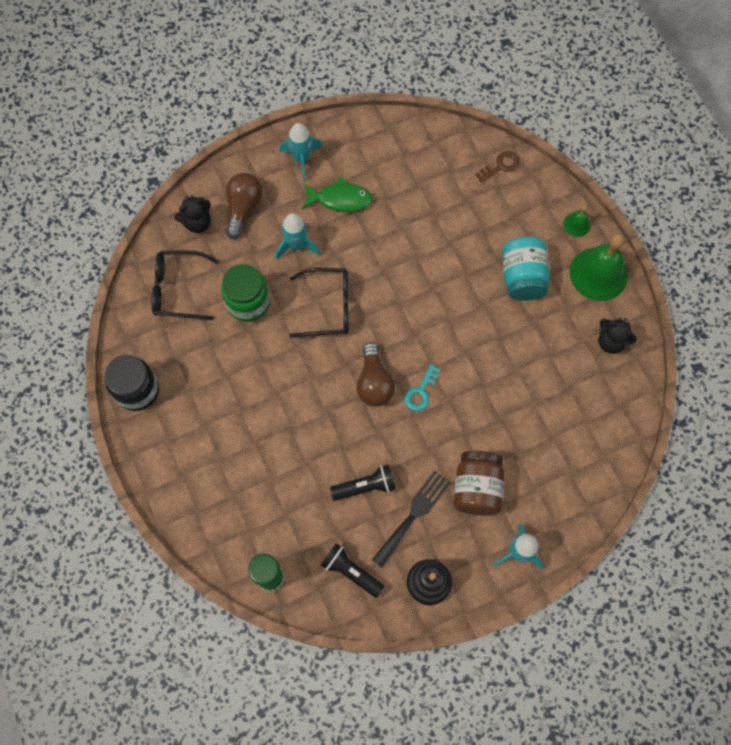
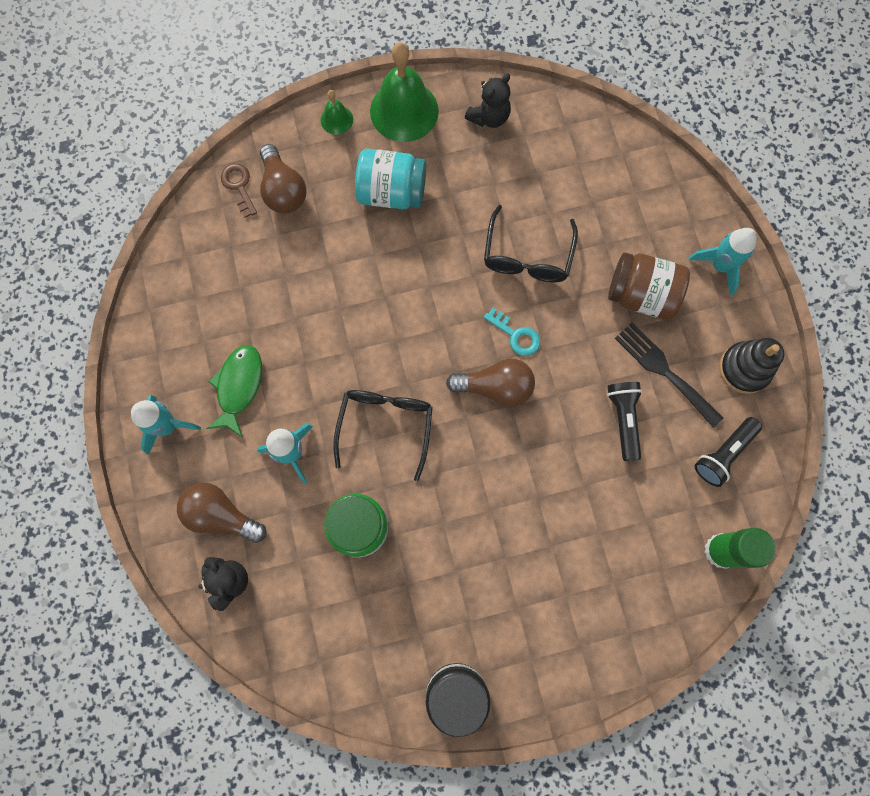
camera: 80 degrees left, 5 degrees up
(179, 289) = (322, 619): black glasses -> black glasses (527, 255)
(505, 198) = (283, 190): none -> brown light bulb

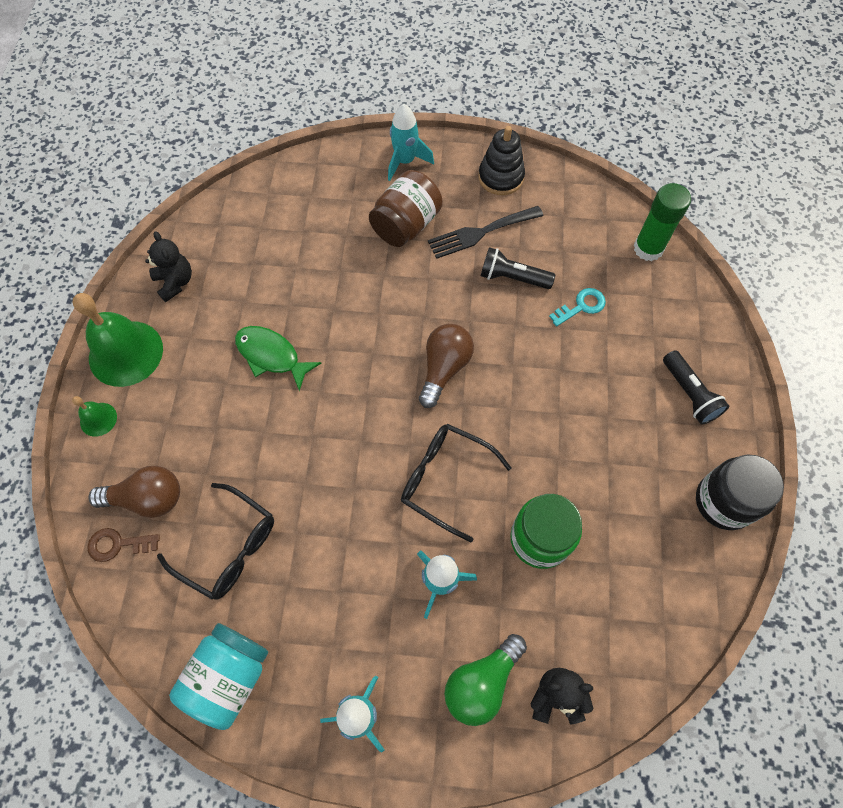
camera: 70 degrees left, 10 degrees down
(221, 515) = (481, 682): brown light bulb -> green light bulb
(239, 386) = (346, 617): green fish -> green fish (271, 356)
(392, 192) = (206, 393): turquoise jar -> turquoise jar (229, 676)
(516, 335) = (401, 334): turquoise key -> turquoise key (581, 306)
(527, 255) = (328, 298): black glasses -> black glasses (227, 547)
(723, 454) = (567, 217): black flashlight -> black flashlight (689, 394)

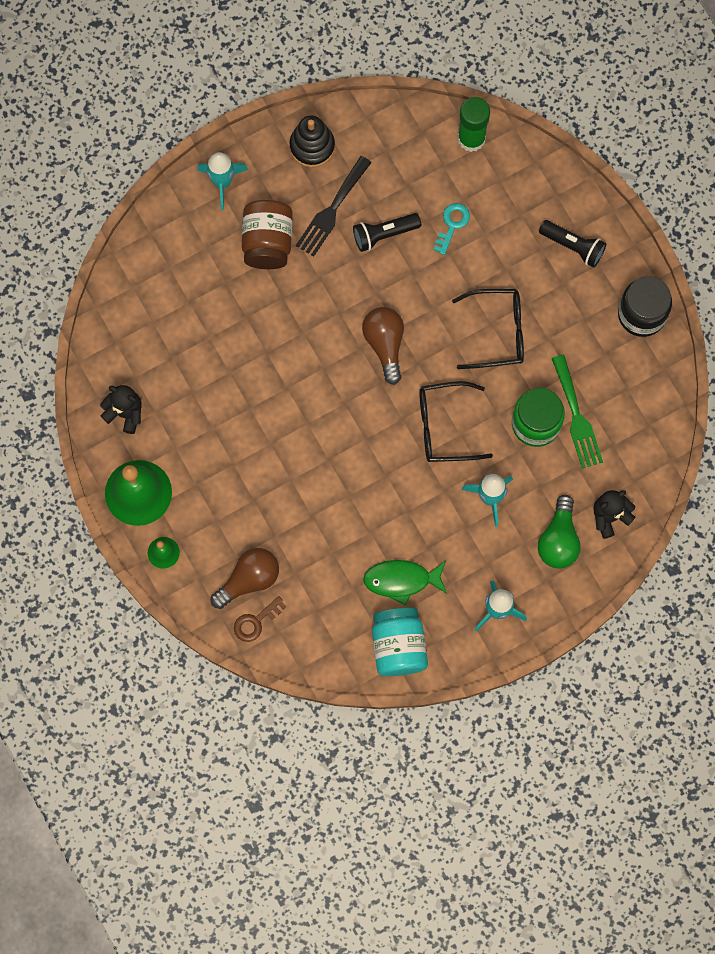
camera: 35 degrees left, 10 degrees up
(227, 547) = (331, 572): black glasses -> black glasses (496, 332)
(271, 356) = (250, 420): green fish -> green fish (401, 580)
(588, 561) = (576, 417): none -> green fork

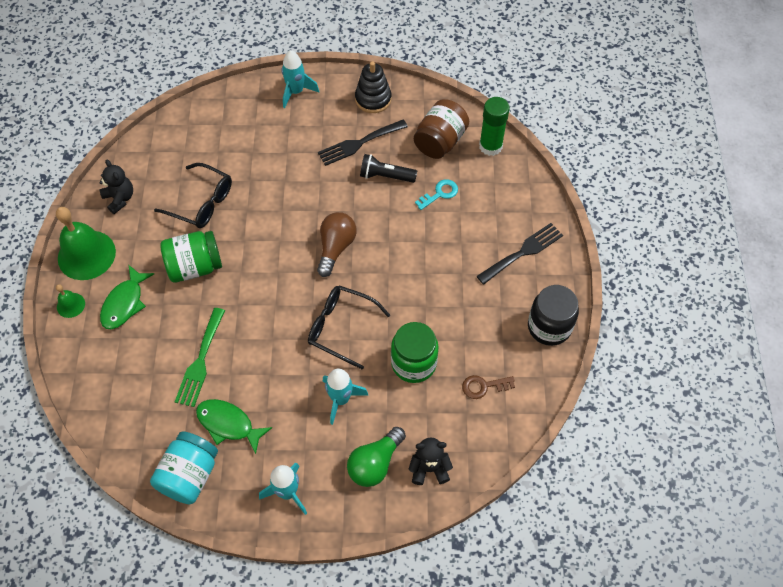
camera: 30 degrees right, 15 degrees down
(216, 520) = (125, 303): none -> green fish
(249, 580) = (115, 359): brown light bulb -> none
(255, 622) = (96, 393): brown key -> brown key (483, 386)
(257, 443) = (195, 266): none -> green jar
(267, 242) = (300, 141): brown jar -> brown jar (440, 141)
(496, 332) = (425, 281): black glasses -> black glasses (201, 202)
(573, 246) = (523, 252): black flashlight -> black fork
(576, 417) = (450, 375): green fork -> green fork (200, 361)

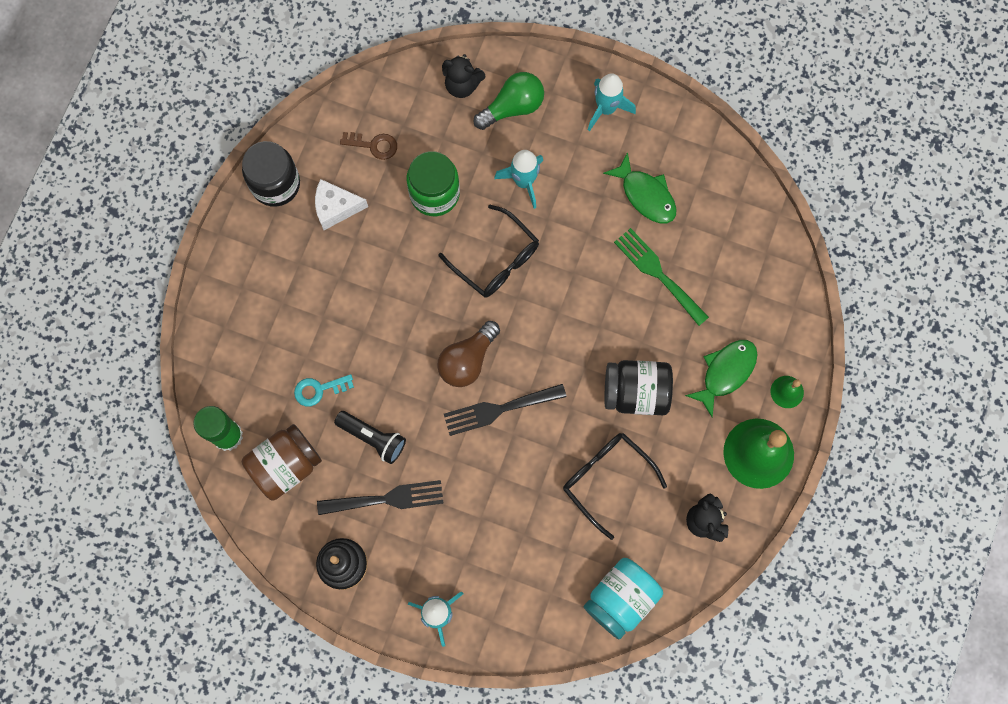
camera: 160 degrees left, 15 degrees up
(189, 475) = (697, 157): turquoise jar -> turquoise jar (621, 599)
(195, 266) = (636, 392): green jar -> black jar
(200, 361) = (658, 273): green fork -> green fork turned 75 degrees counterclockwise
(490, 324) = (336, 208): none -> white cheese
(523, 252) = (259, 279): black fork -> black fork (498, 409)

